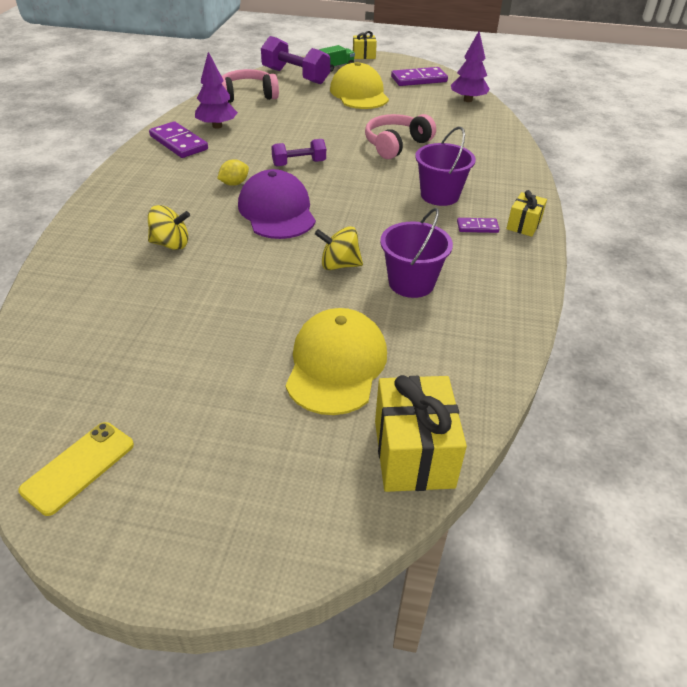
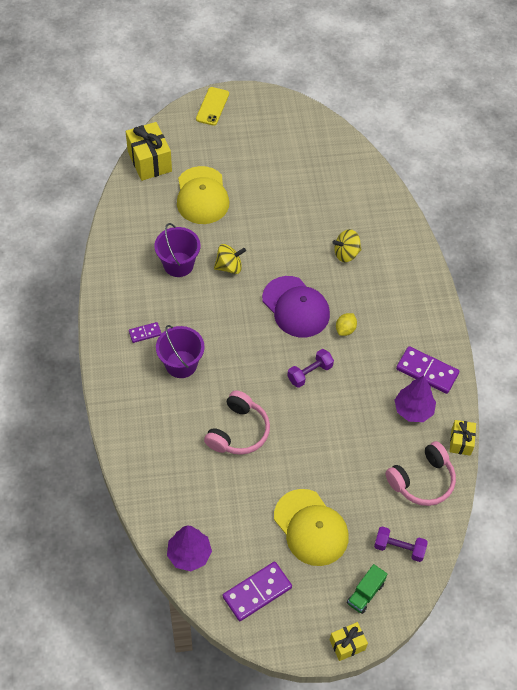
camera: 160 degrees right, 15 degrees up
(78, 467) = (291, 119): yellow phone -> yellow phone (212, 106)
(295, 76) = (399, 548): purple dumbbell -> purple dumbbell, size x0.60
(523, 225) = (111, 346): yellow gift -> yellow gift (461, 442)

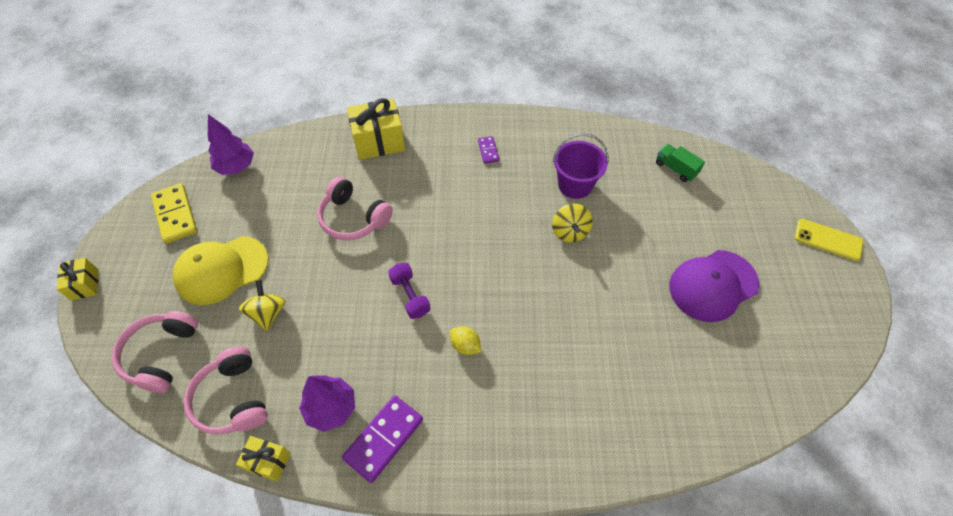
camera: 100 degrees right, 0 degrees up
(149, 161) = (724, 170): yellow gift -> yellow gift (379, 141)
(181, 364) = (445, 177): purple bucket -> none
(202, 196) = (676, 215): yellow cap -> none
(257, 592) = (175, 215): purple domino -> yellow domino
(296, 307) = (505, 294): purple cap -> purple cap (712, 285)
(346, 253) = (586, 366): yellow spinning top -> yellow spinning top (268, 313)
(365, 593) = (128, 311): green truck -> green truck (675, 169)
(399, 548) = (161, 355): purple dumbbell -> pink headphones

